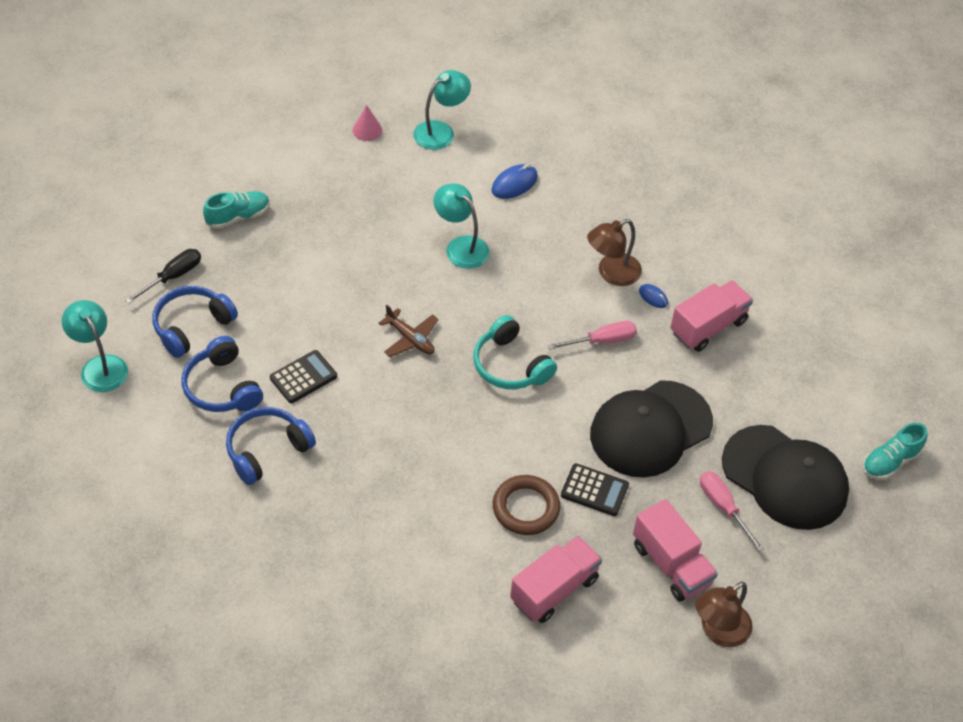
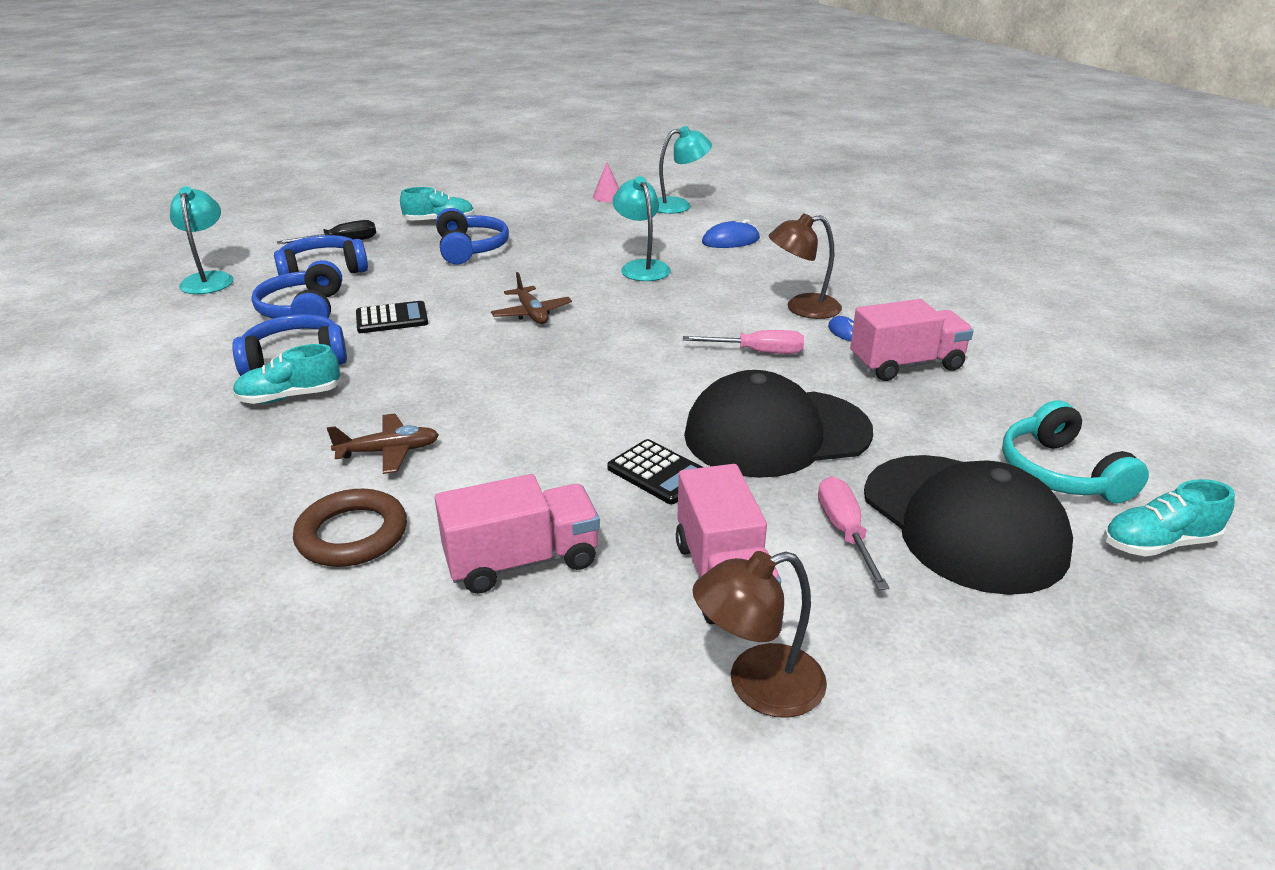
camera: 25 degrees right, 20 degrees down
(298, 256) = (470, 249): none -> blue headphones
(298, 493) = (290, 397): none -> turquoise shoe
(411, 525) = (388, 452): none -> brown plane
(510, 365) = (629, 350): turquoise headphones -> turquoise headphones (1060, 473)
(526, 508) = (550, 469): brown ring -> brown ring (352, 534)

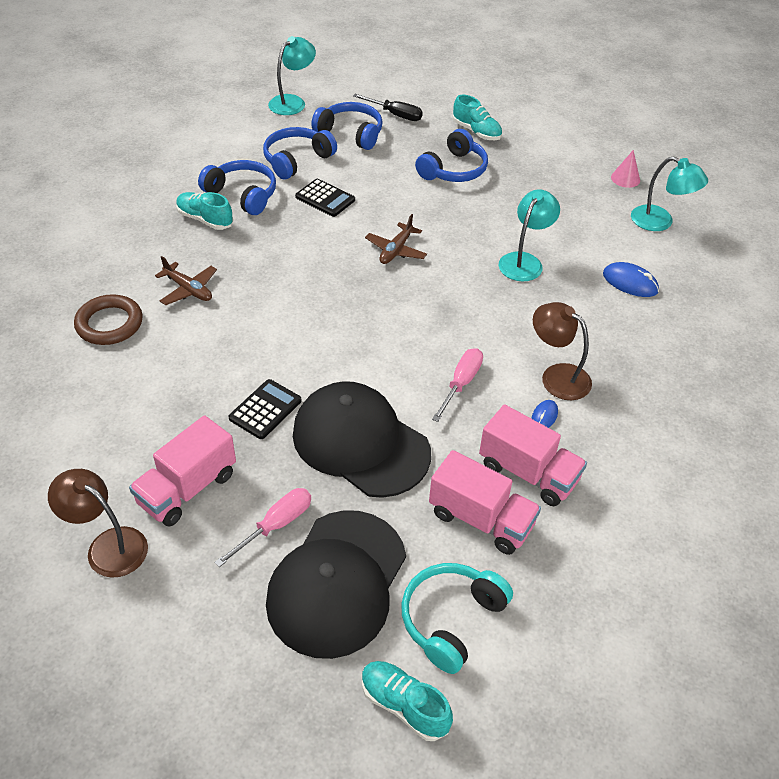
camera: 50 degrees right, 15 degrees up
(522, 561) = (138, 399): pink truck -> pink truck (481, 519)
(658, 473) = (265, 409): black calculator -> black calculator turned 150 degrees counterclockwise
(757, 352) = (461, 383): pink screwdriver -> pink screwdriver turned 120 degrees counterclockwise

